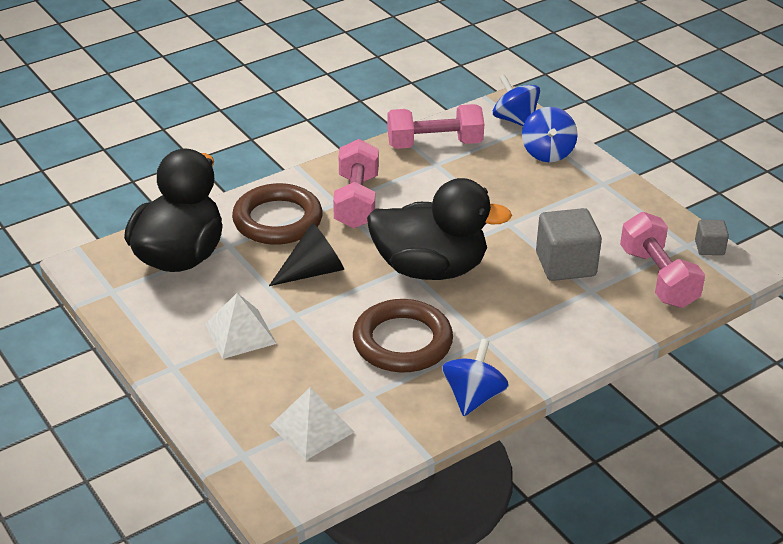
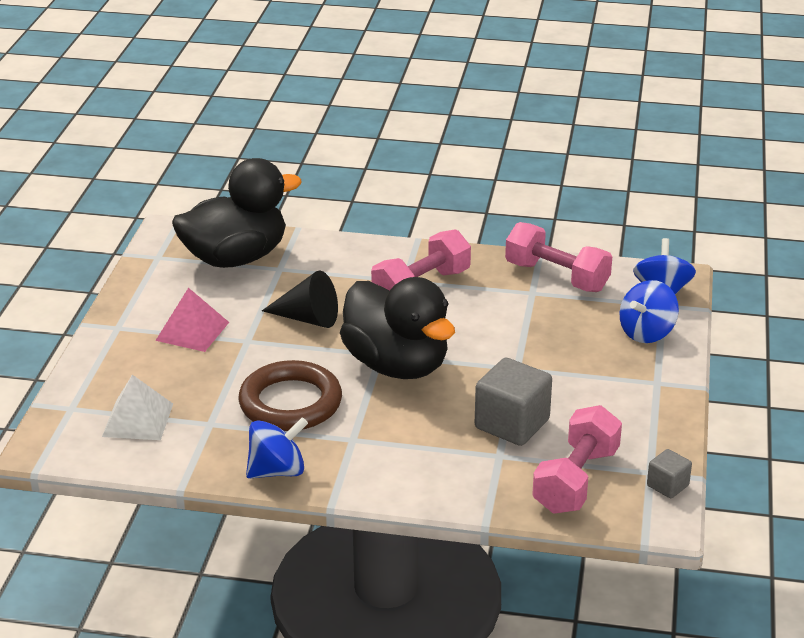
camera: 45 degrees right, 5 degrees down
(240, 333) = (192, 331): white pyramid -> pink pyramid
(277, 220) = (341, 269): brown ring -> none

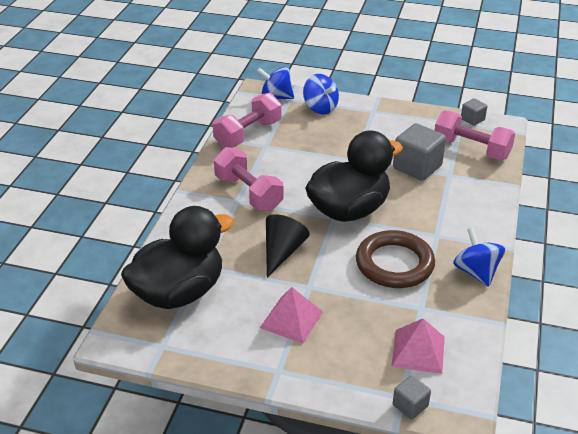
camera: 85 degrees left, 5 degrees up
(58, 413) = (410, 405): none -> grey cube
(137, 420) = (418, 351): white pyramid -> pink pyramid
(236, 258) = (179, 293): black duck -> black duck turned 75 degrees clockwise

